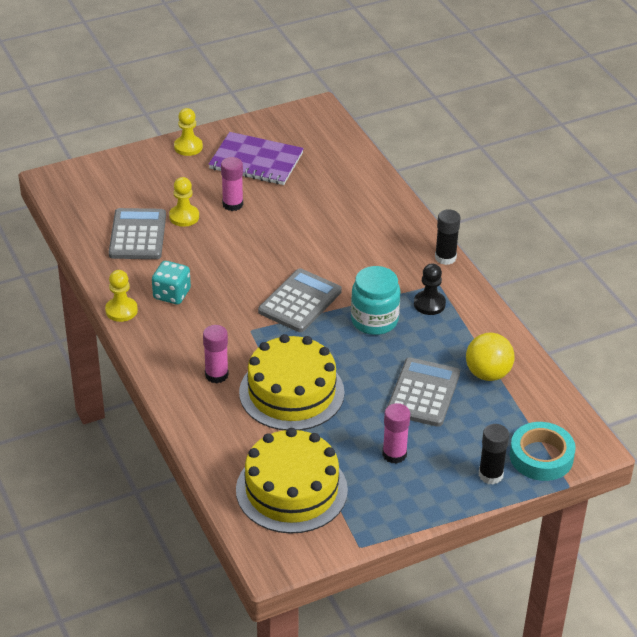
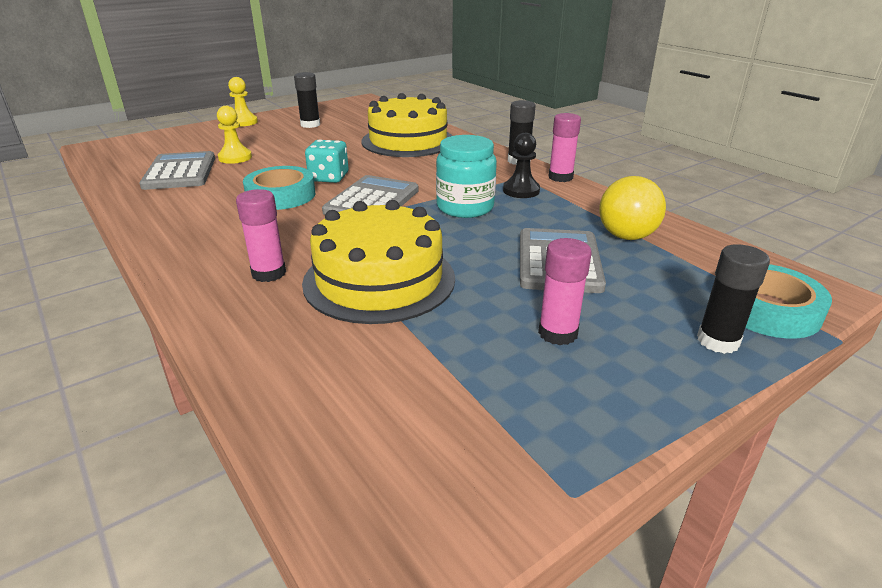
camera: 10 degrees left, 10 degrees down
(121, 310) = (143, 227): yellow pawn -> none
(172, 294) = (213, 209): turquoise dice -> turquoise dice (329, 178)
(225, 283) = (281, 195): none -> turquoise tape
(232, 204) = (288, 147): pink glue stick -> pink glue stick (560, 177)
(256, 161) = (310, 125): purple notebook -> black glue stick
(291, 490) = (407, 408): yellow cake -> yellow cake (408, 141)

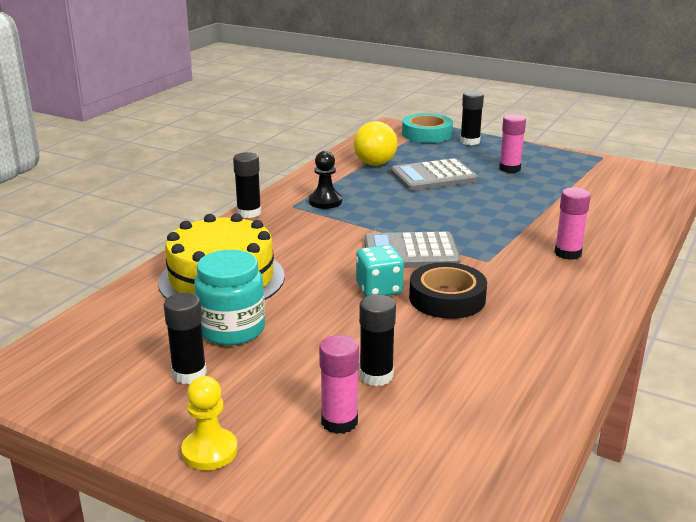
camera: 115 degrees left, 5 degrees down
(180, 172) = (460, 394): grey calculator -> none
(235, 157) = (376, 376): yellow pawn -> black glue stick
(281, 195) = (447, 298): turquoise tape -> black tape
(379, 280) = (523, 218): yellow cake -> none
(465, 207) = (382, 215): turquoise jar -> turquoise jar (232, 330)
(560, 177) = (279, 192): pink glue stick -> pink glue stick (339, 422)

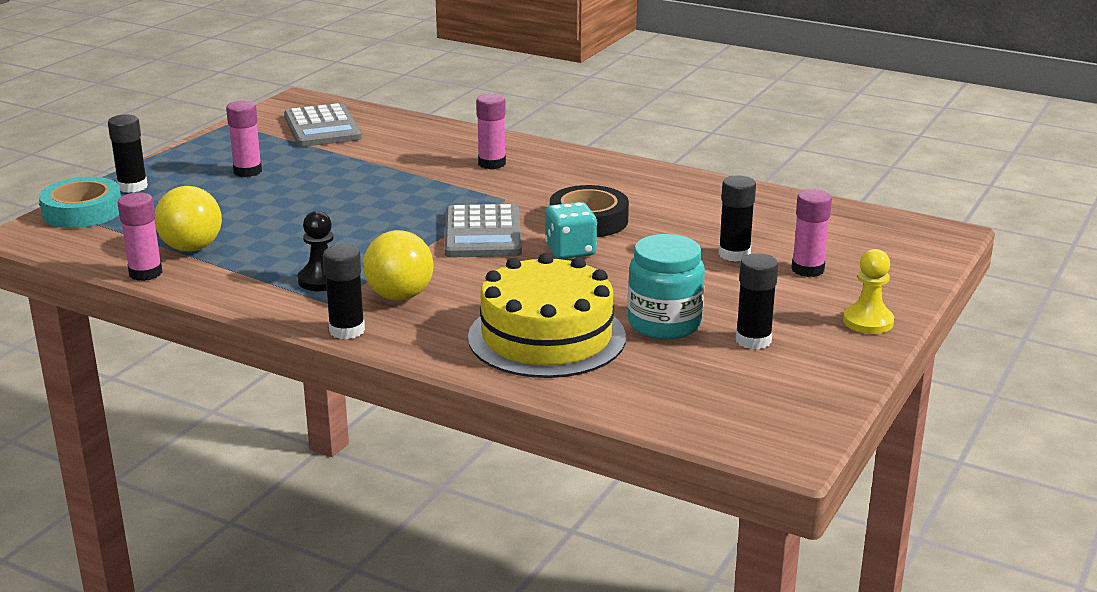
camera: 90 degrees left, 0 degrees up
(298, 226) = (400, 296): none -> yellow ball
(338, 156) = (145, 273): none -> pink glue stick
(433, 176) = (256, 214): grey calculator -> grey calculator (322, 127)

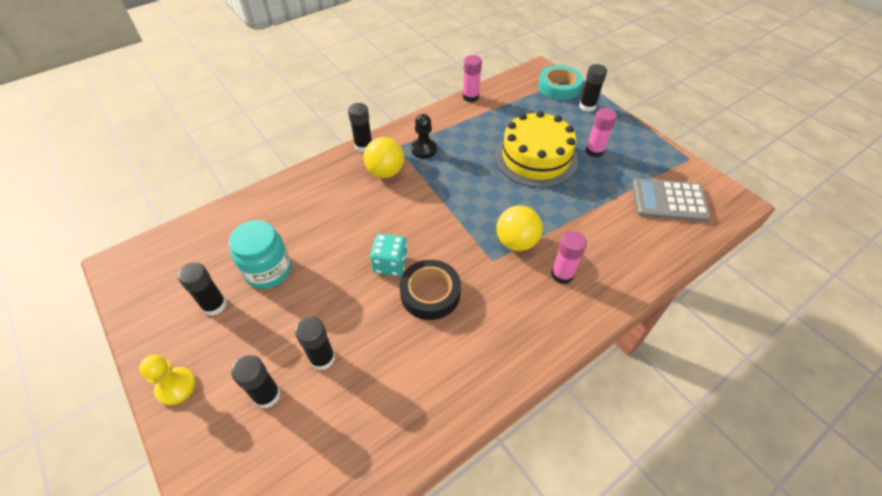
camera: 115 degrees right, 25 degrees up
(191, 248) = (491, 114): yellow ball -> yellow ball (516, 242)
(483, 233) = (442, 230): grey calculator -> none
(546, 337) = (298, 214): yellow cake -> yellow cake (535, 158)
(807, 269) = (267, 395): pink glue stick -> black glue stick

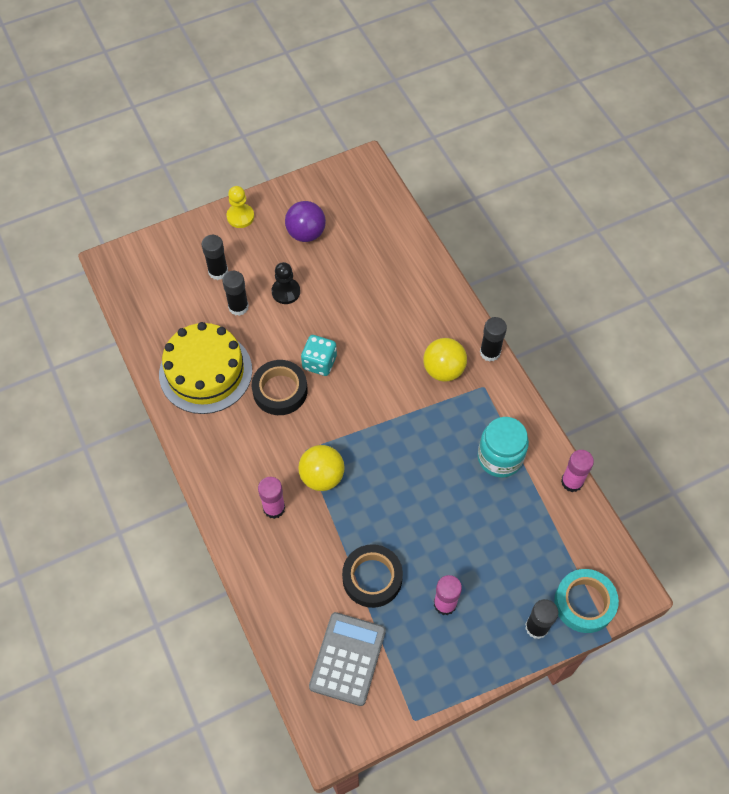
camera: 100 degrees right, 10 degrees up
(214, 305) = (306, 233): black glue stick -> purple ball
(268, 270) = (333, 269): turquoise jar -> turquoise jar (500, 457)
(424, 149) = (475, 412): black pawn -> black pawn (286, 292)
(535, 158) = (443, 530): yellow cake -> yellow cake (205, 372)
(595, 194) = (372, 578): none -> black tape

